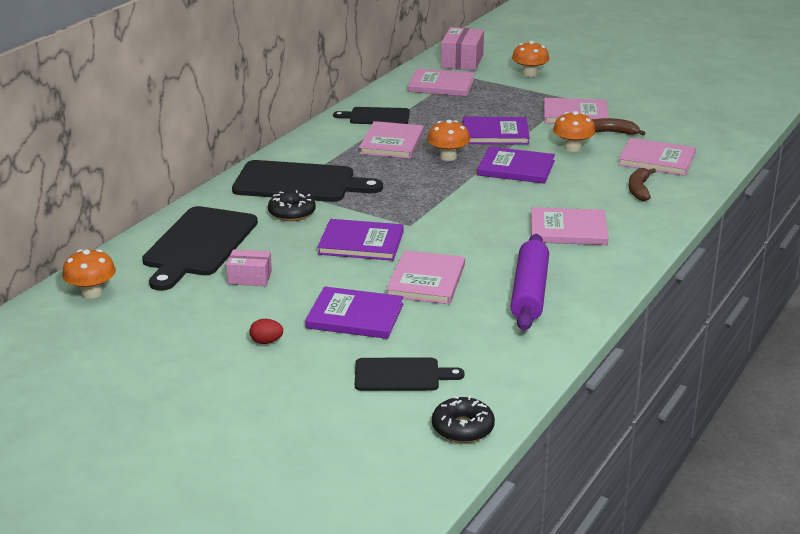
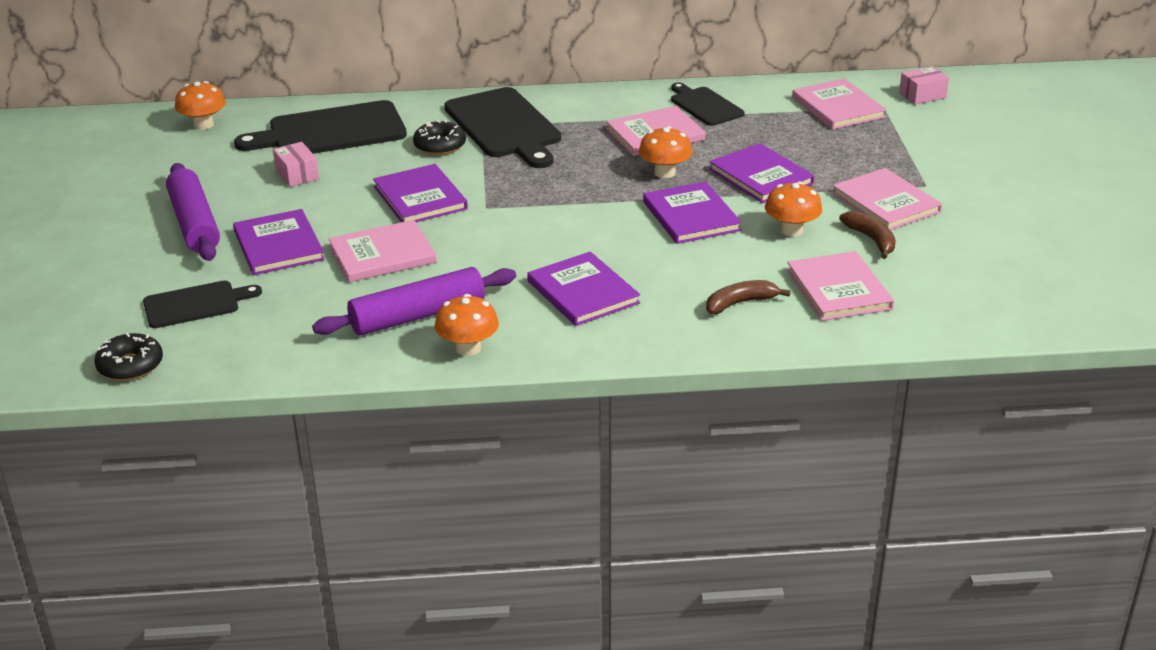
camera: 55 degrees right, 5 degrees up
(266, 342) = (195, 224): red egg -> purple rolling pin
(401, 375) = (195, 304): black cutting board -> black cutting board turned 75 degrees counterclockwise
(462, 61) = (922, 95): pink box -> pink box, size x0.61
(529, 74) = (955, 141): orange mushroom -> orange mushroom (468, 348)
(568, 230) = (583, 292): pink book -> purple book

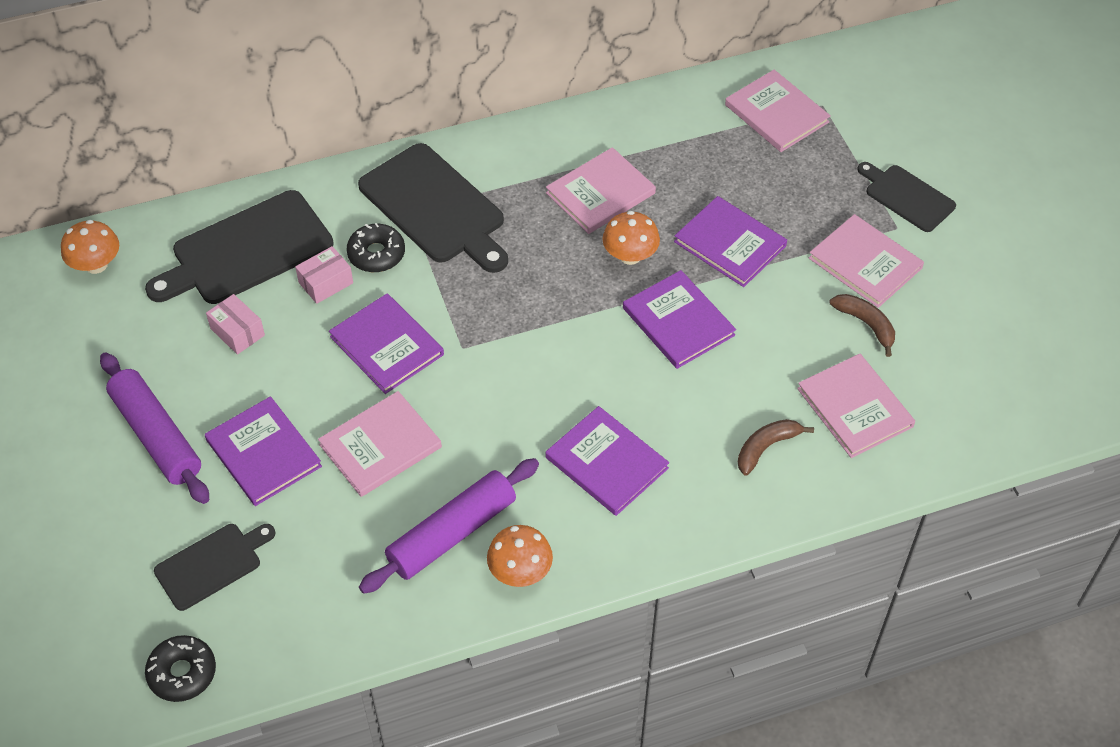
camera: 15 degrees left, 20 degrees up
(704, 106) = (638, 134): black cutting board -> black cutting board (907, 197)
(791, 230) = (784, 325): orange mushroom -> none
(922, 95) = (857, 78): pink box -> pink box (326, 283)

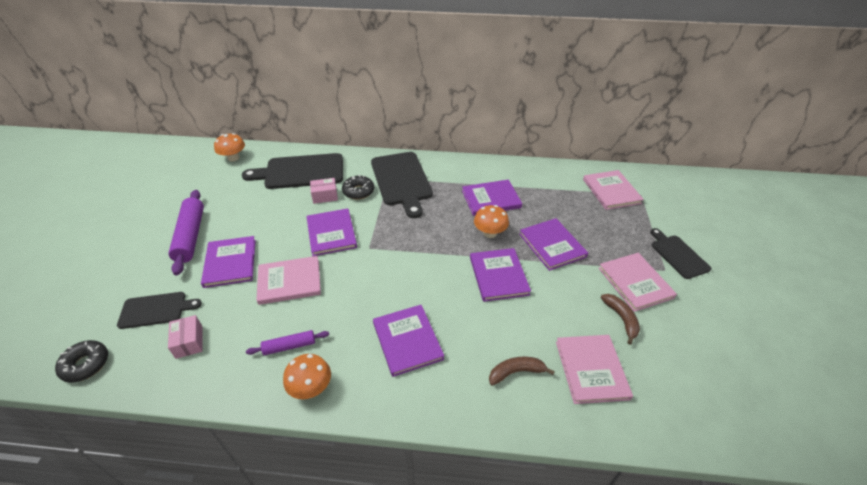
camera: 25 degrees right, 10 degrees down
(237, 332) = (267, 203): pink box -> pink box (189, 342)
(452, 534) = (289, 346): purple rolling pin -> purple rolling pin, size x0.54
(600, 193) = (491, 199): pink book -> purple book

